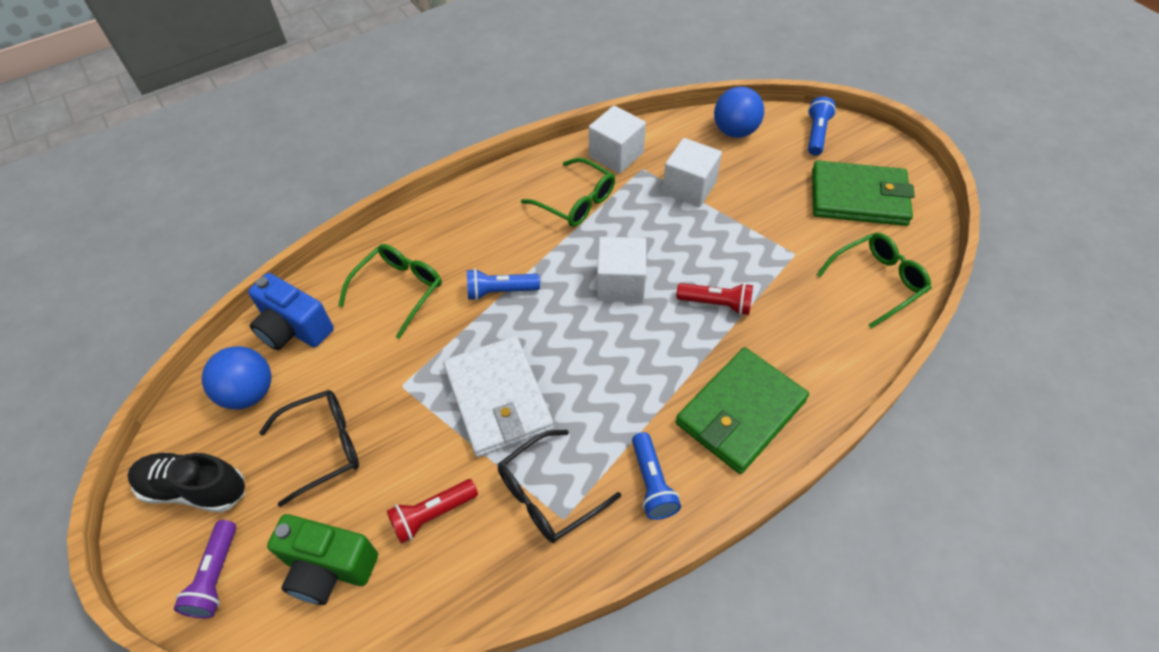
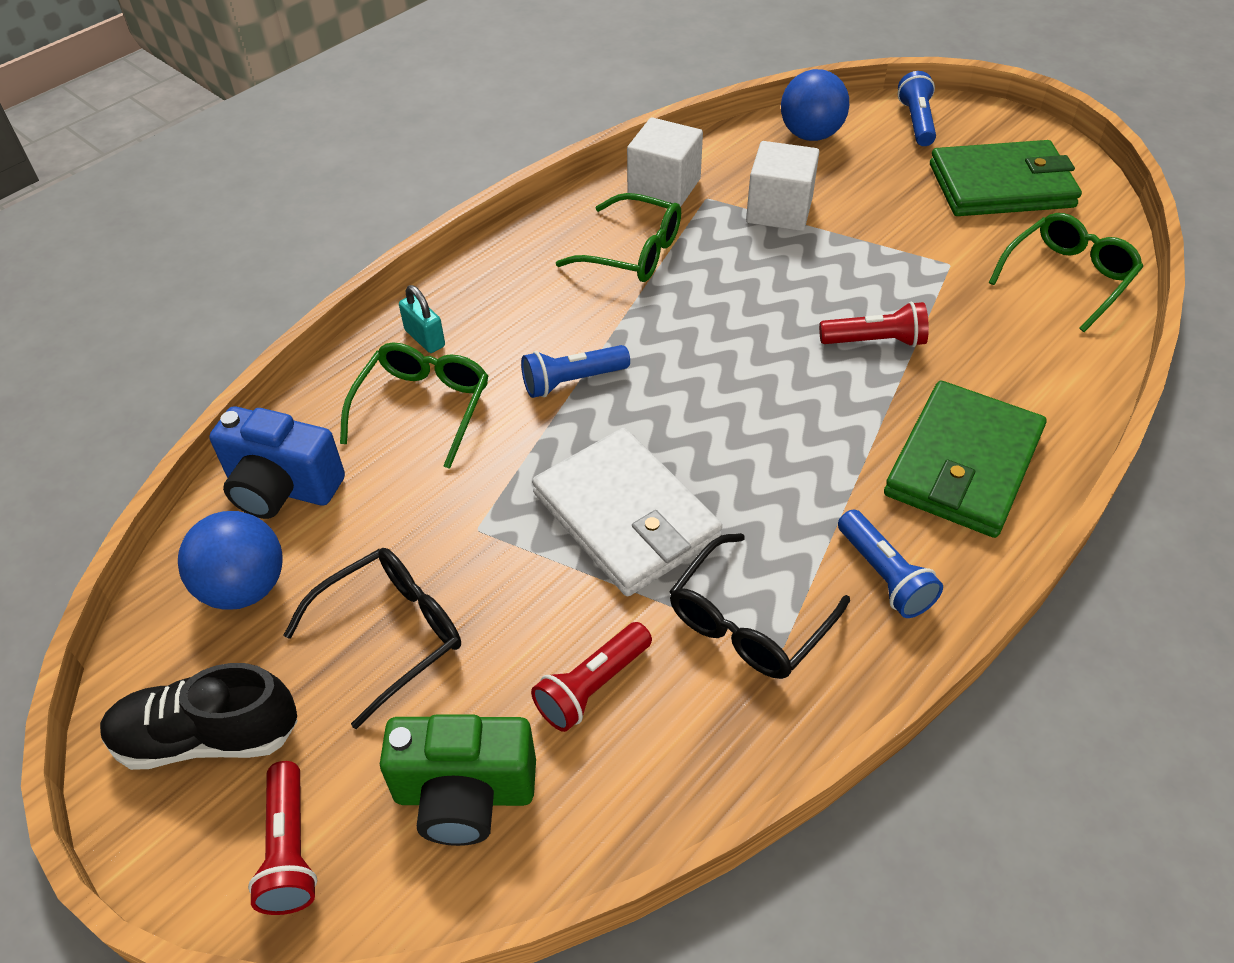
camera: 15 degrees left, 5 degrees down
(216, 576) = (289, 850): purple flashlight -> red flashlight
(418, 240) = (425, 338): none -> turquoise padlock
(620, 284) = (736, 341): white cube -> none

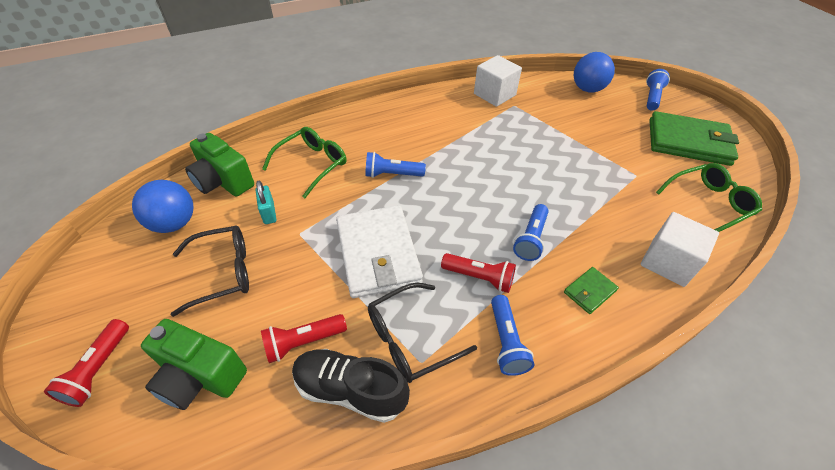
camera: 20 degrees right, 0 degrees up
(207, 737) = (106, 292): black shoe -> black shoe (350, 390)
(282, 488) = (223, 182): blue camera -> green camera
(425, 338) = (334, 132): turquoise padlock -> turquoise padlock (269, 213)
(632, 252) = (460, 121): green glasses -> none
(779, 210) = (550, 121): white cube -> white cube (668, 262)
(844, 415) = (530, 239): none -> blue flashlight
(875, 341) = (570, 204): red flashlight -> red flashlight (479, 278)
(963, 464) = (589, 291): green wallet -> green wallet, size x0.45

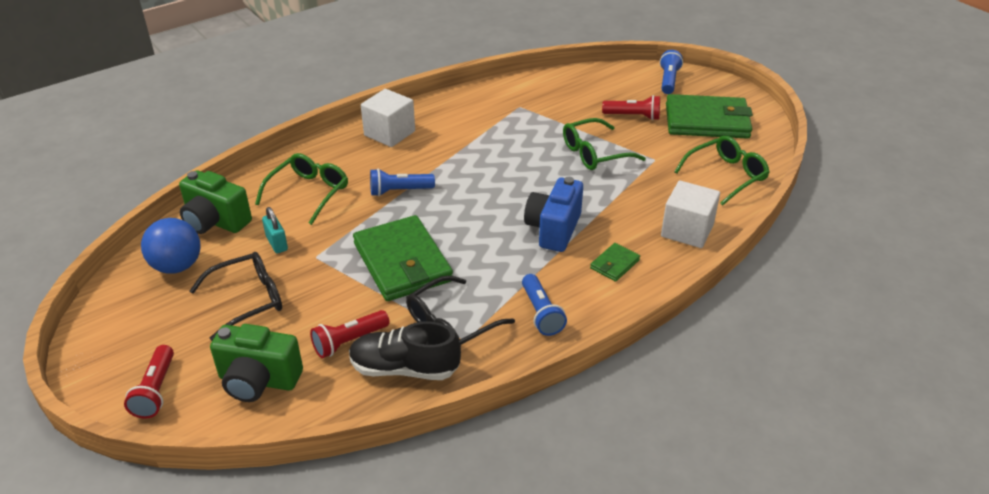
camera: 10 degrees left, 10 degrees down
(378, 253) = (402, 262): white wallet -> green wallet
(479, 278) = (508, 268): red flashlight -> red flashlight (633, 116)
(494, 94) = (496, 98): white cube -> white cube (389, 133)
(530, 239) = (553, 229): blue flashlight -> blue camera
(578, 161) = (595, 153): none -> green glasses
(587, 89) = (598, 80): blue ball -> none

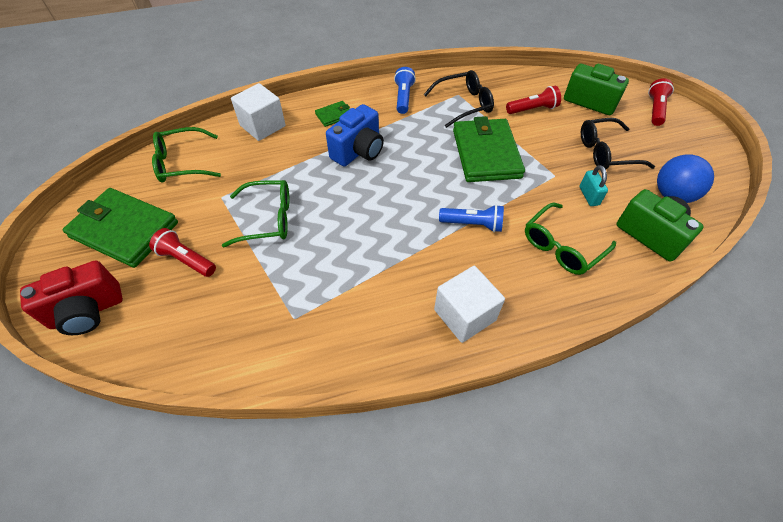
camera: 160 degrees left, 15 degrees up
(404, 369) = (500, 88): black shoe -> none
(668, 80) = (87, 311): blue flashlight -> red camera

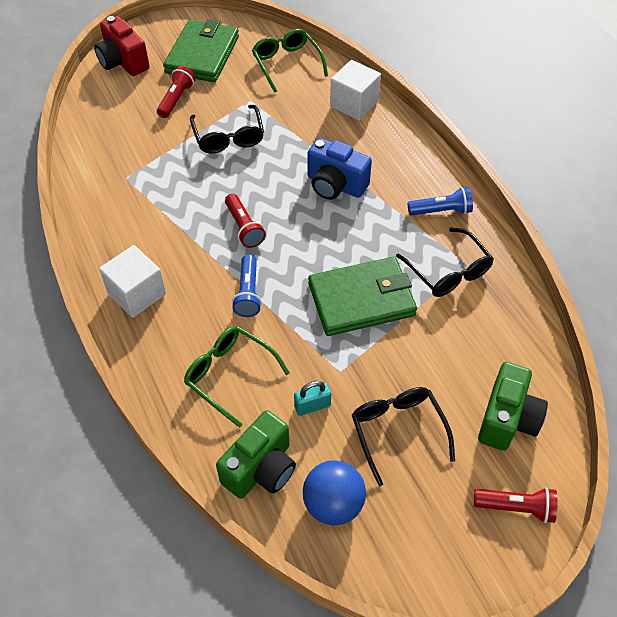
camera: 80 degrees right, 0 degrees up
(267, 219) = (228, 137): green glasses -> black glasses
(334, 115) = (388, 155): green wallet -> none
(532, 109) = (463, 347): red flashlight -> red flashlight (244, 228)

